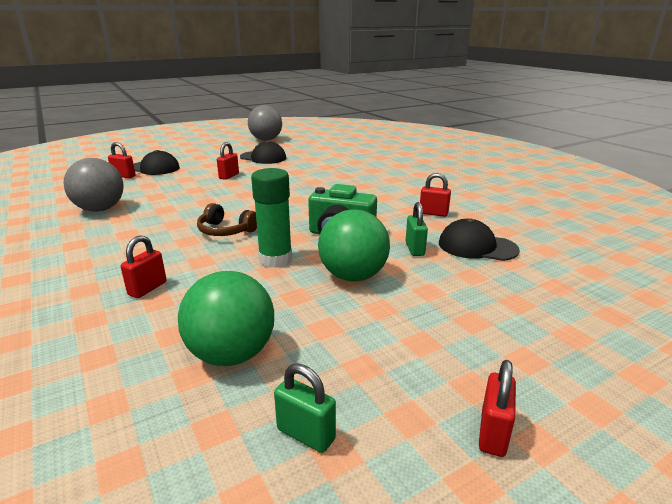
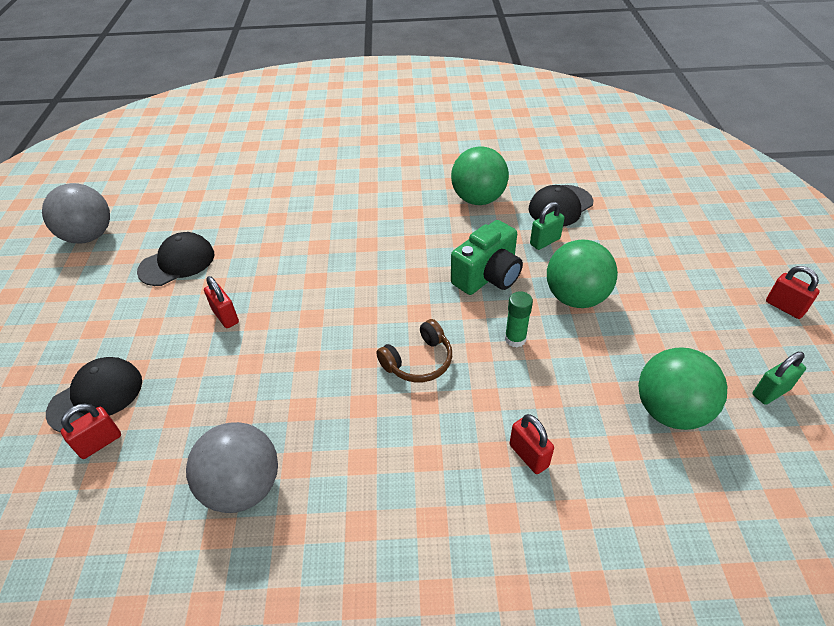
camera: 60 degrees left, 20 degrees up
(275, 259) = (515, 339): green glue stick -> green glue stick, size x0.60
(415, 249) = (545, 241): green padlock -> green padlock turned 60 degrees counterclockwise
(433, 213) = (478, 199): red padlock -> green ball

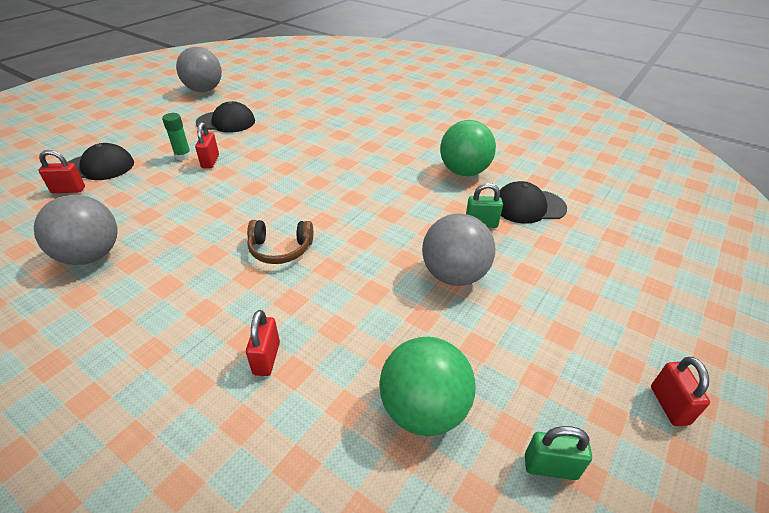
camera: 35 degrees right, 5 degrees down
(488, 276) = (402, 224): green camera -> none
(515, 339) = (366, 275): green glue stick -> green glue stick (183, 156)
(575, 297) = (454, 275): green ball -> grey ball

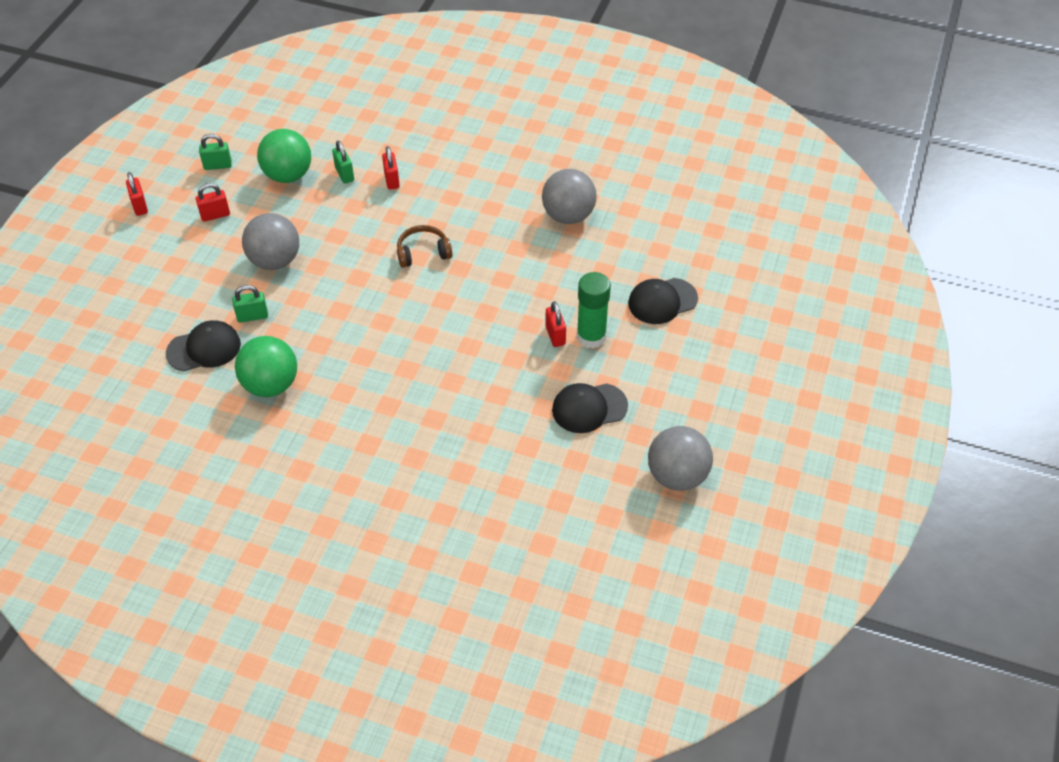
camera: 165 degrees right, 10 degrees up
(68, 190) = (658, 268): red padlock -> red padlock (215, 215)
(183, 156) = (591, 337): green glue stick -> green glue stick, size x1.66
(332, 388) = (344, 174): none -> green padlock

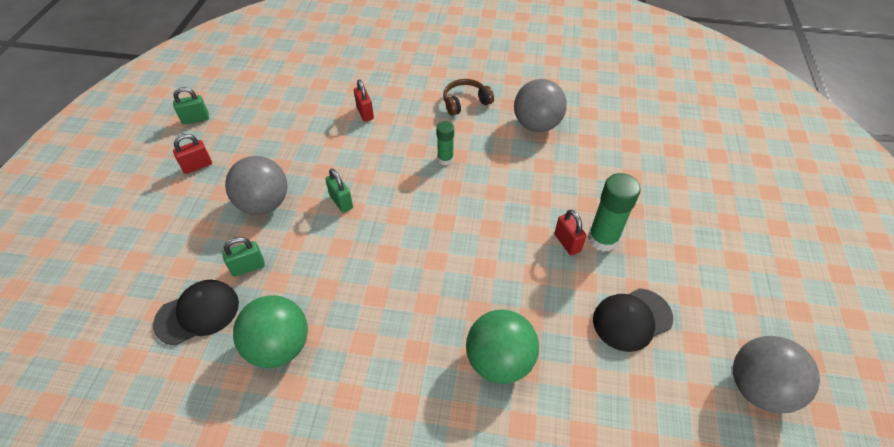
camera: 10 degrees left, 0 degrees up
(140, 206) = (119, 166): red padlock -> none
(288, 175) = (265, 120): green ball -> green ball (499, 361)
(344, 174) = (319, 113): green padlock -> green padlock (341, 202)
(423, 252) = (411, 176): brown headphones -> brown headphones (465, 102)
(461, 240) = (445, 159): none -> green glue stick
(662, 301) = (655, 193): black cap -> none

